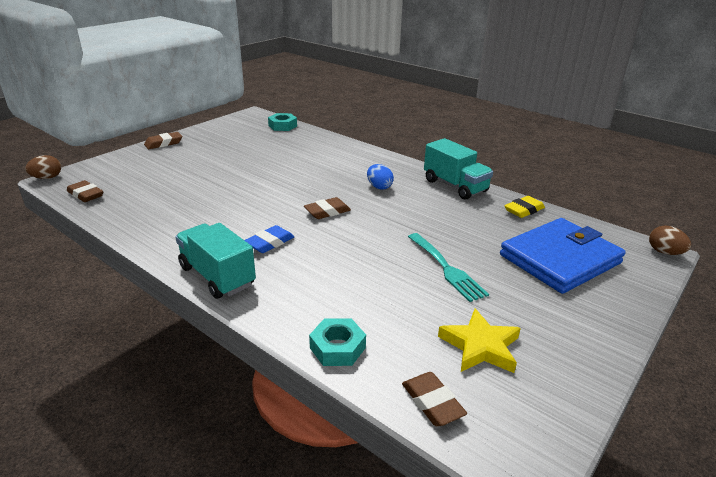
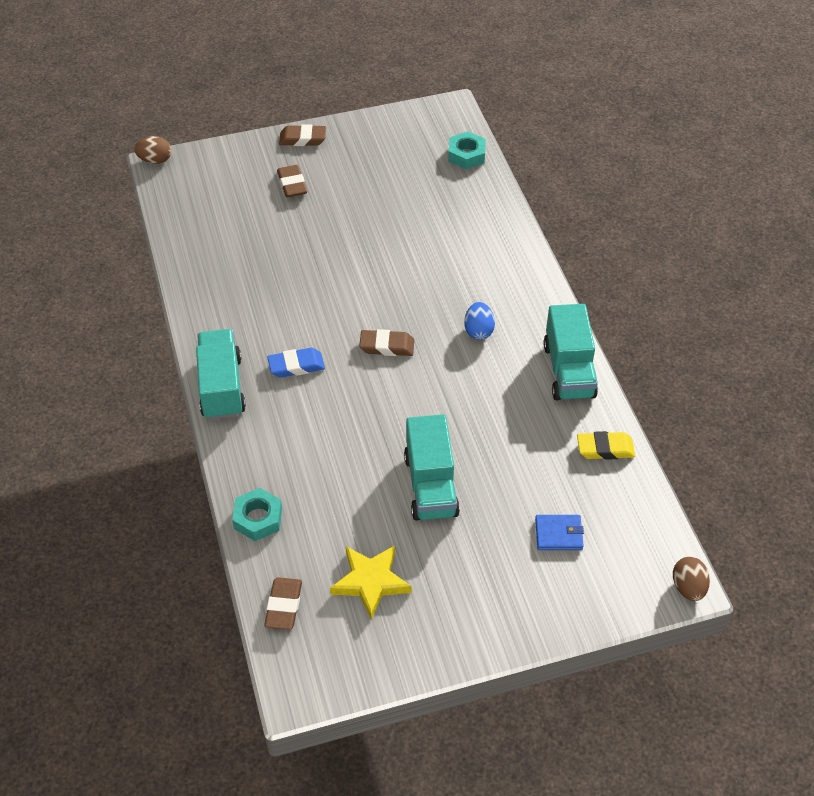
camera: 35 degrees right, 20 degrees up
(85, 195) = (176, 207): brown eraser -> brown eraser (292, 184)
(447, 269) = (430, 485): turquoise fork -> turquoise truck
(560, 259) = (558, 534): blue wallet -> blue wallet, size x0.40

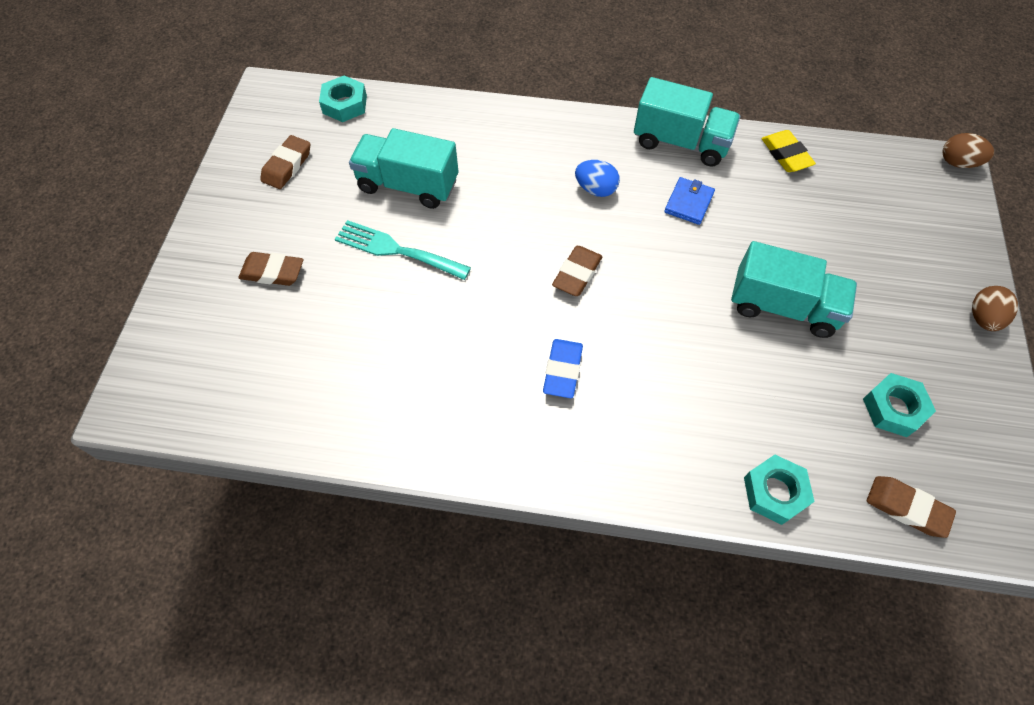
camera: 65 degrees left, 10 degrees up
(155, 160) = (112, 409): brown egg -> brown egg (983, 318)
(222, 387) = (558, 463): turquoise truck -> turquoise truck (408, 185)
(303, 139) = (205, 235): brown eraser -> brown eraser (287, 166)
(348, 238) = (396, 250): none -> turquoise fork
(370, 582) = (894, 408): yellow star -> turquoise nut
(558, 534) = (875, 228): blue wallet -> blue wallet (688, 203)
(605, 449) = (786, 155): yellow eraser -> yellow eraser turned 45 degrees counterclockwise

